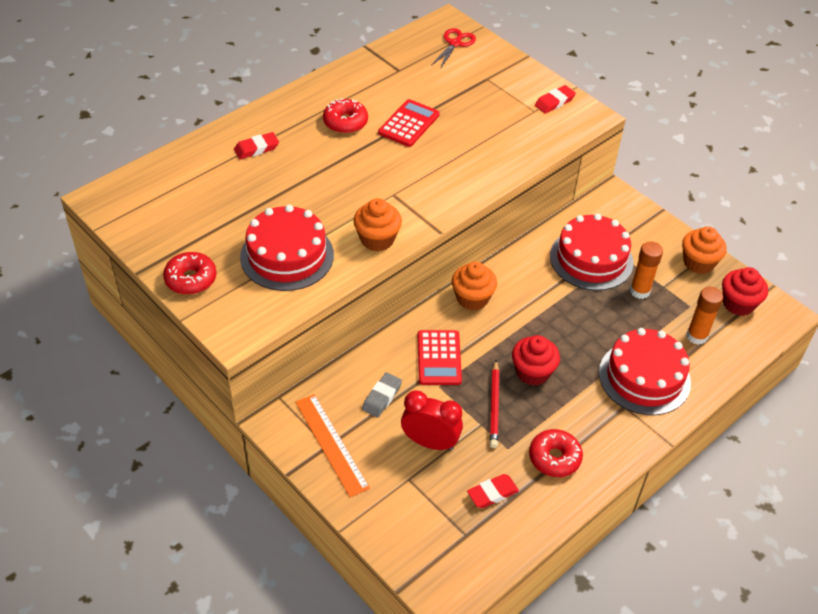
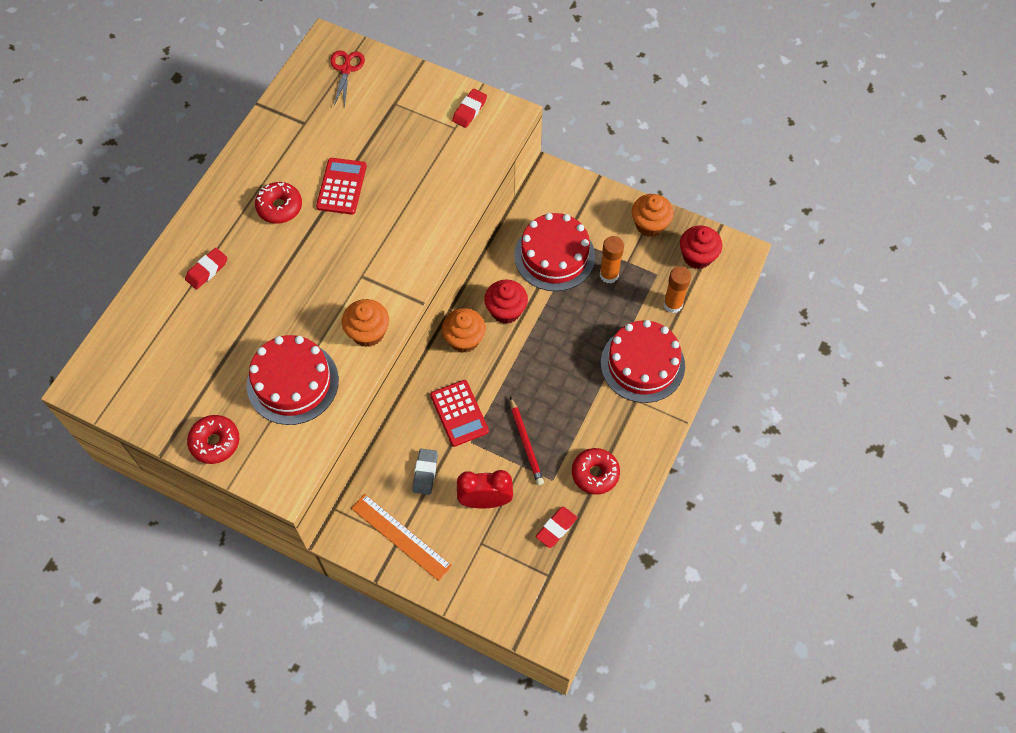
camera: 20 degrees left, 15 degrees up
(532, 372) = (546, 396): red cupcake -> red cupcake (506, 310)

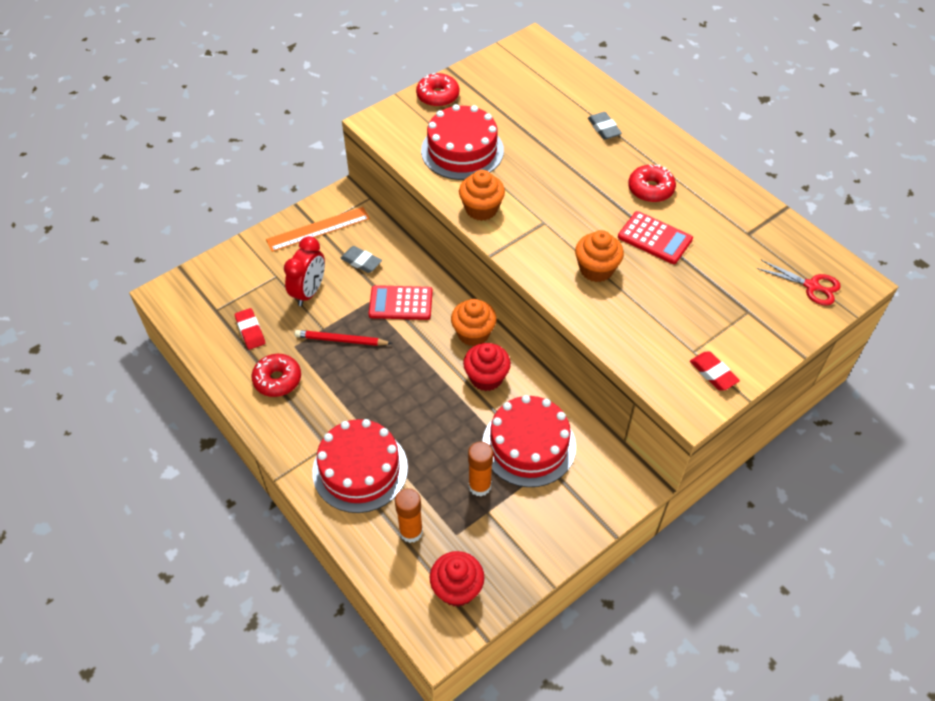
camera: 115 degrees right, 10 degrees down
(207, 270) = (604, 128): red eraser -> grey eraser
(650, 224) = (524, 558): orange cupcake -> orange cupcake (596, 269)

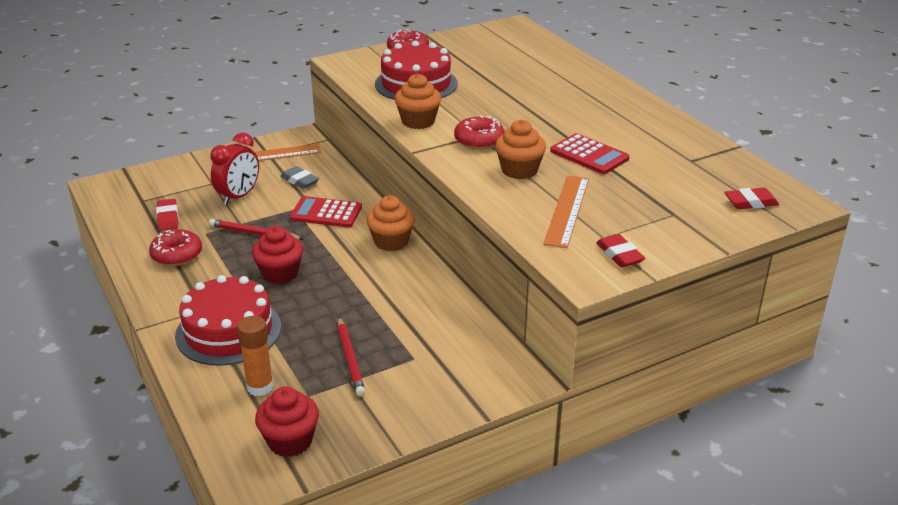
camera: 10 degrees right, 20 degrees down
(479, 486) = (350, 359): orange glue stick -> red pencil
(486, 377) = (391, 275): red cupcake -> red cupcake (280, 274)
(528, 445) = (416, 332): red cake -> none
(604, 128) = (563, 81): grey eraser -> none
(650, 189) = (596, 123): red donut -> red donut (479, 141)
(653, 320) = (567, 210): none -> orange ruler
(812, 286) = (750, 202): red scissors -> red eraser

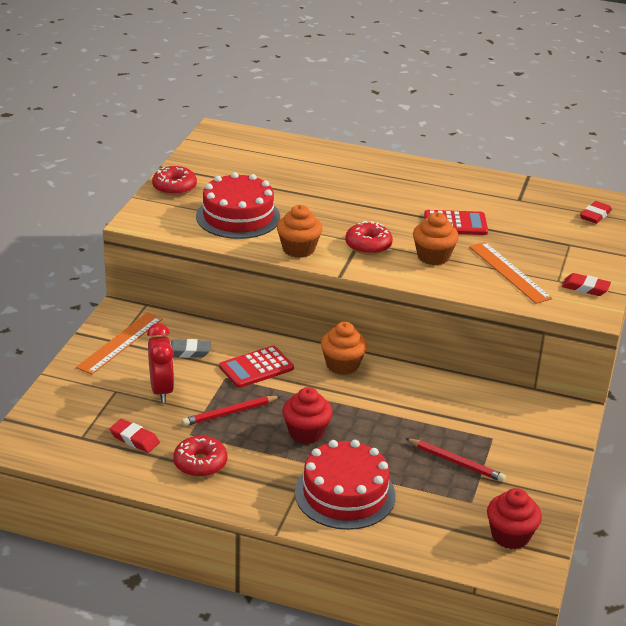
camera: 45 degrees left, 0 degrees up
(260, 387) = (433, 516): orange glue stick -> none

